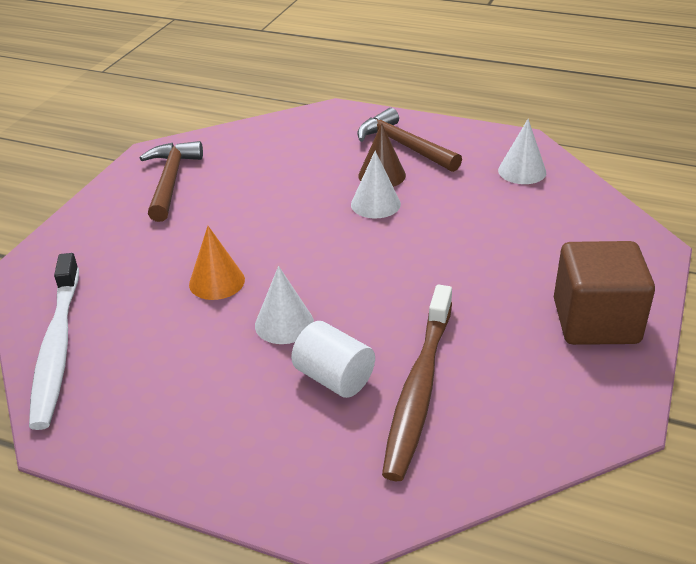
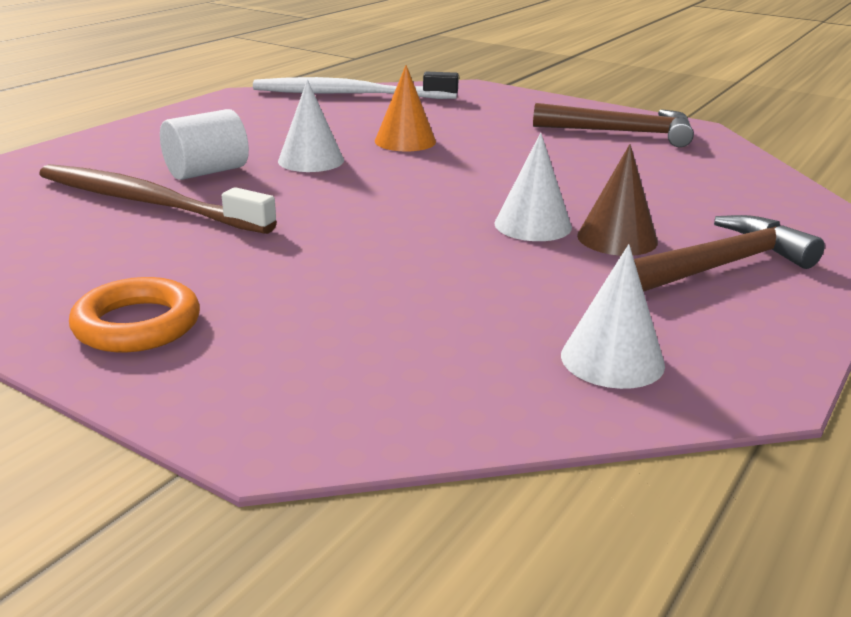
camera: 100 degrees right, 10 degrees down
(595, 321) = (137, 324): brown cube -> orange ring

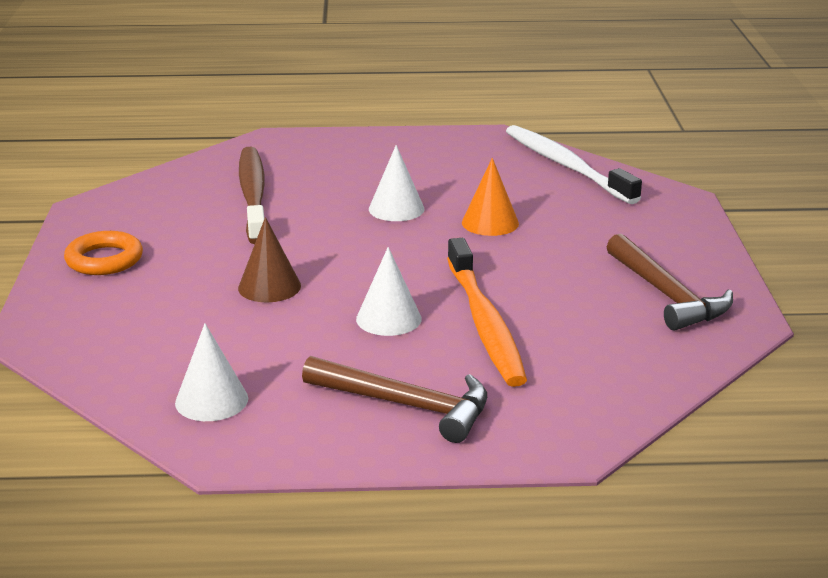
camera: 55 degrees right, 0 degrees up
(207, 172) = (326, 189): white cylinder -> none
(593, 195) = (484, 323): none -> orange toothbrush
(617, 238) = (407, 355): brown cone -> brown cone (269, 287)

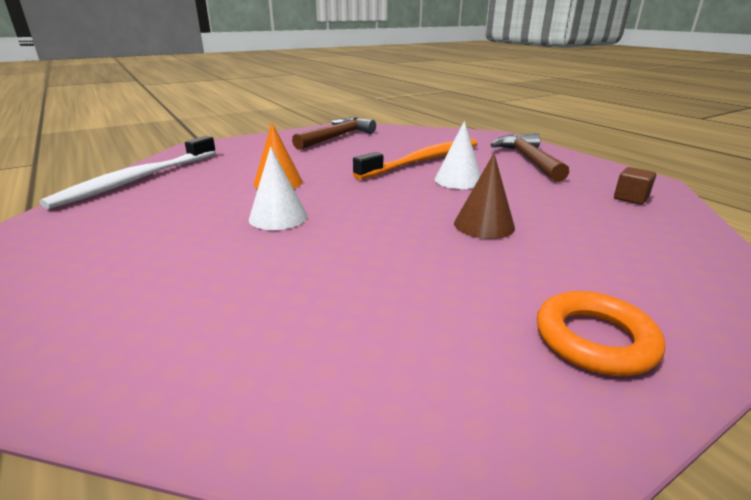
camera: 120 degrees left, 0 degrees up
(211, 400) = (630, 198): white cone -> brown cube
(253, 195) = (304, 304): brown toothbrush -> none

